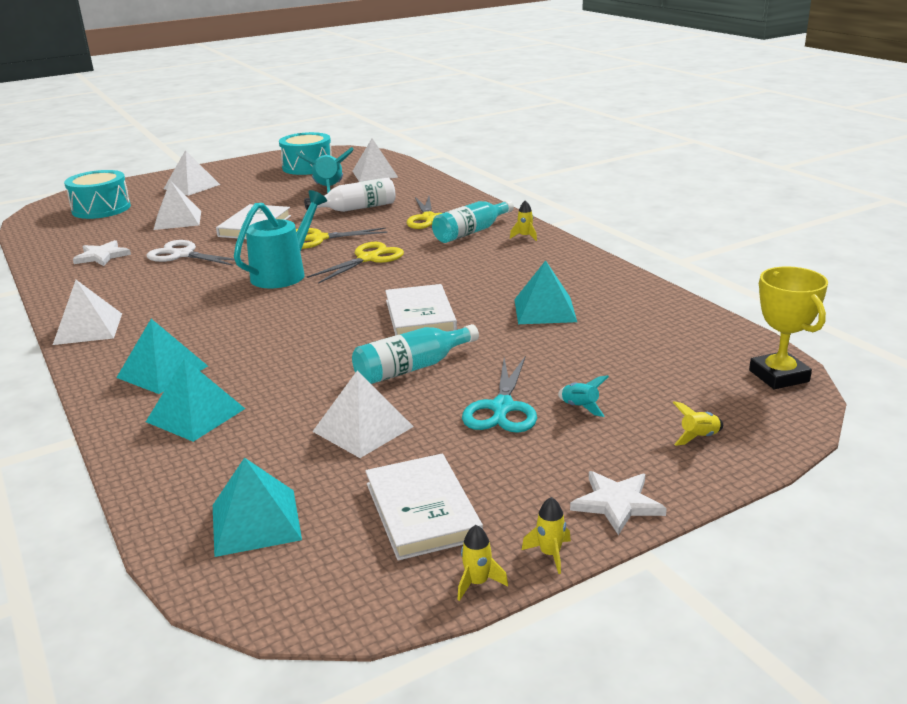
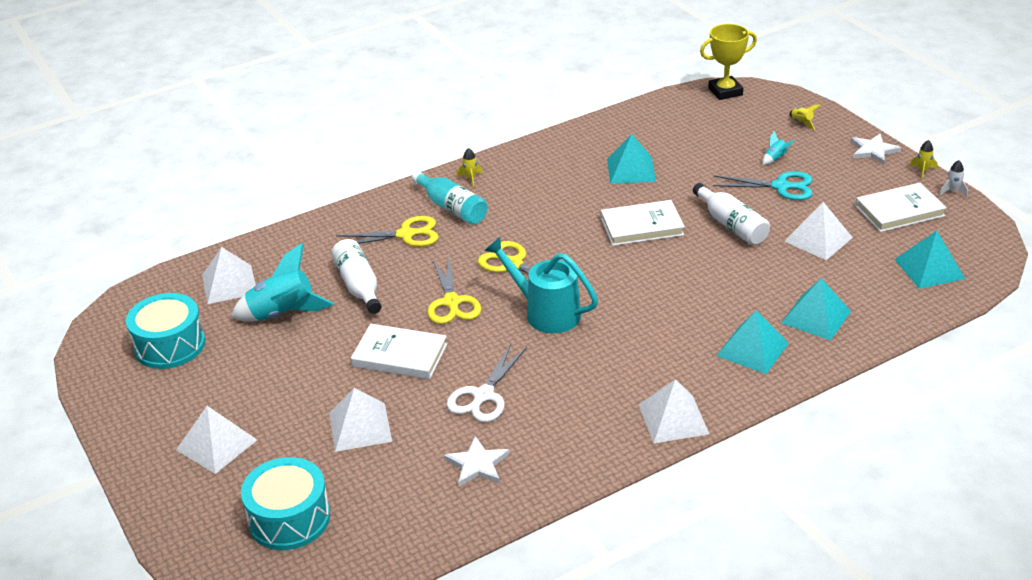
camera: 90 degrees left, 10 degrees up
(411, 368) = (731, 225): turquoise bottle -> white bottle
(477, 583) = (952, 191): yellow rocket -> white rocket

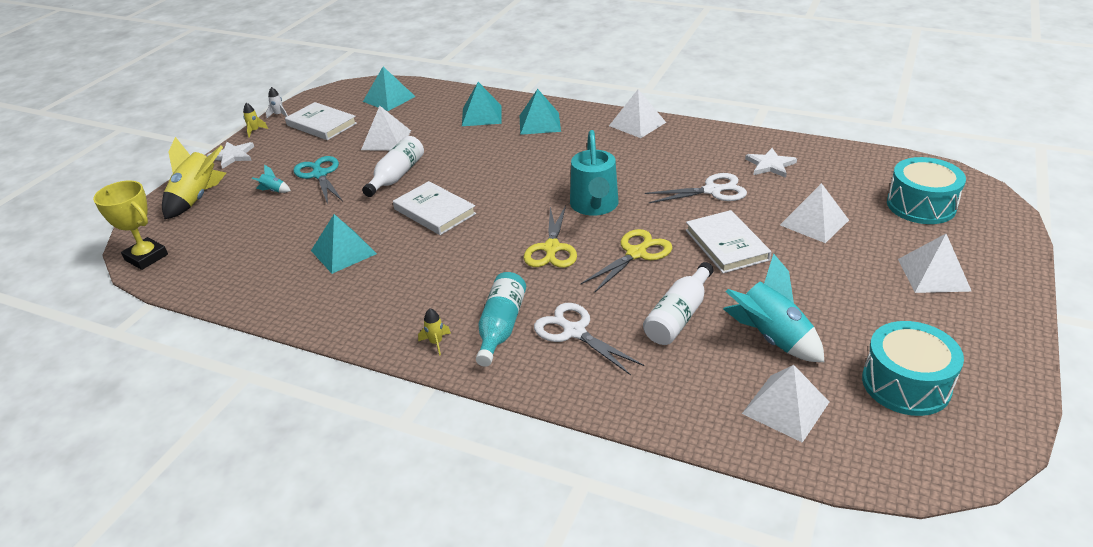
camera: 125 degrees left, 0 degrees up
(406, 235) = (574, 332): yellow scissors -> white scissors
(801, 123) = (197, 198): yellow rocket -> yellow rocket, size x2.31

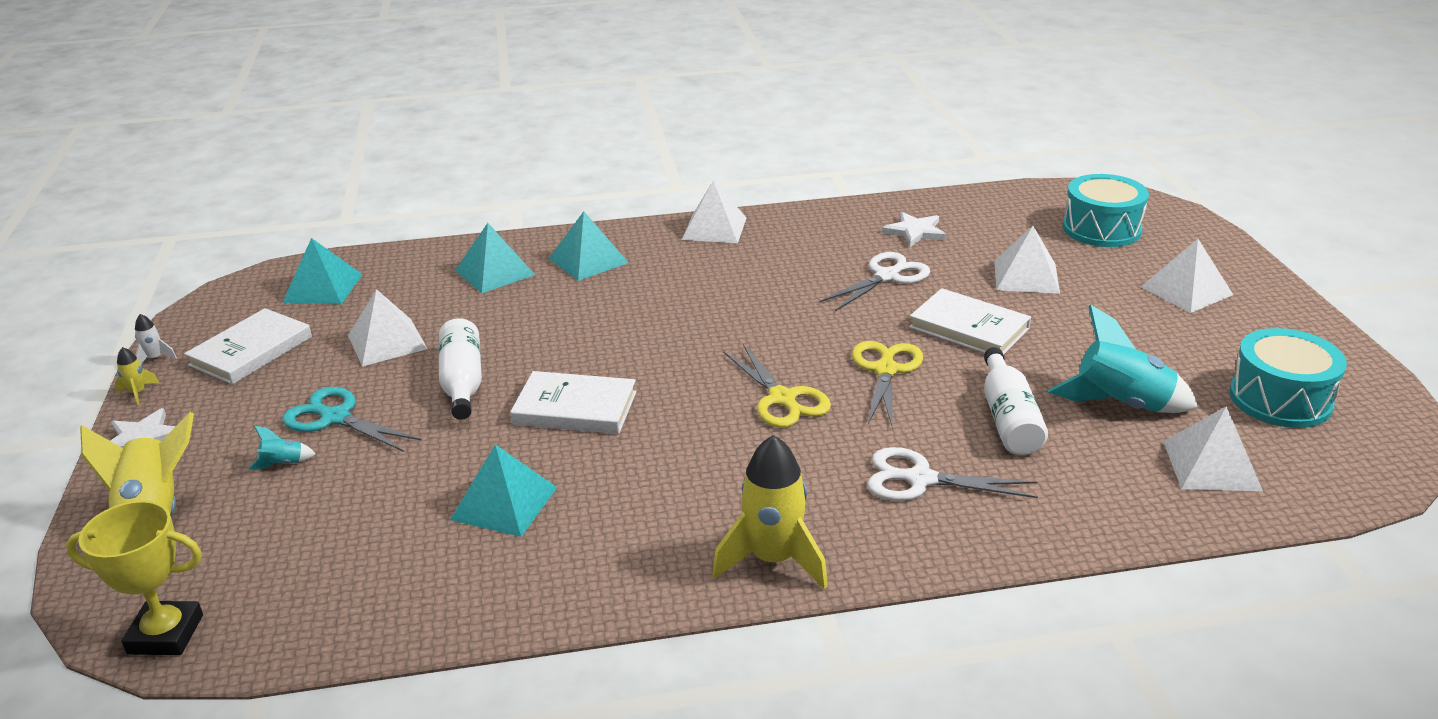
camera: 35 degrees left, 5 degrees down
(321, 124) = (251, 351): white book -> white book turned 60 degrees counterclockwise
(436, 343) = (773, 560): yellow rocket -> yellow rocket, size x2.31
(501, 327) = (830, 508): turquoise bottle -> none
(595, 206) = (776, 335): turquoise watering can -> none

